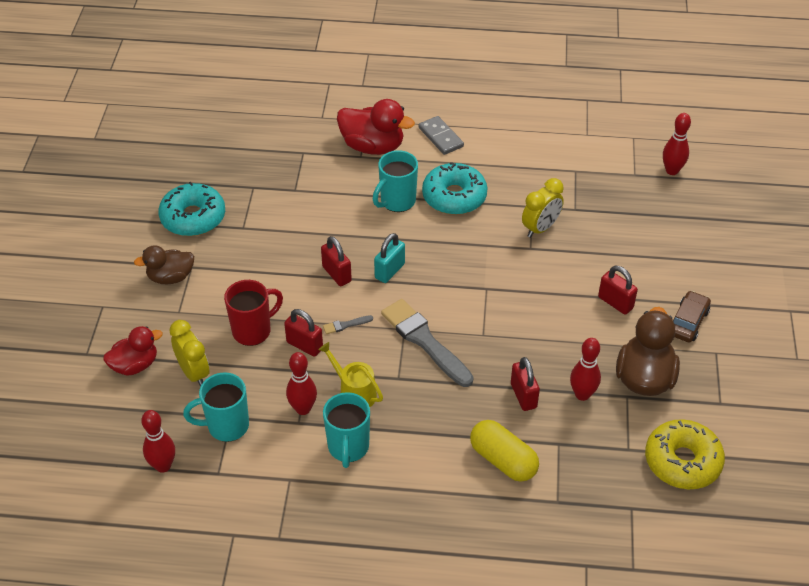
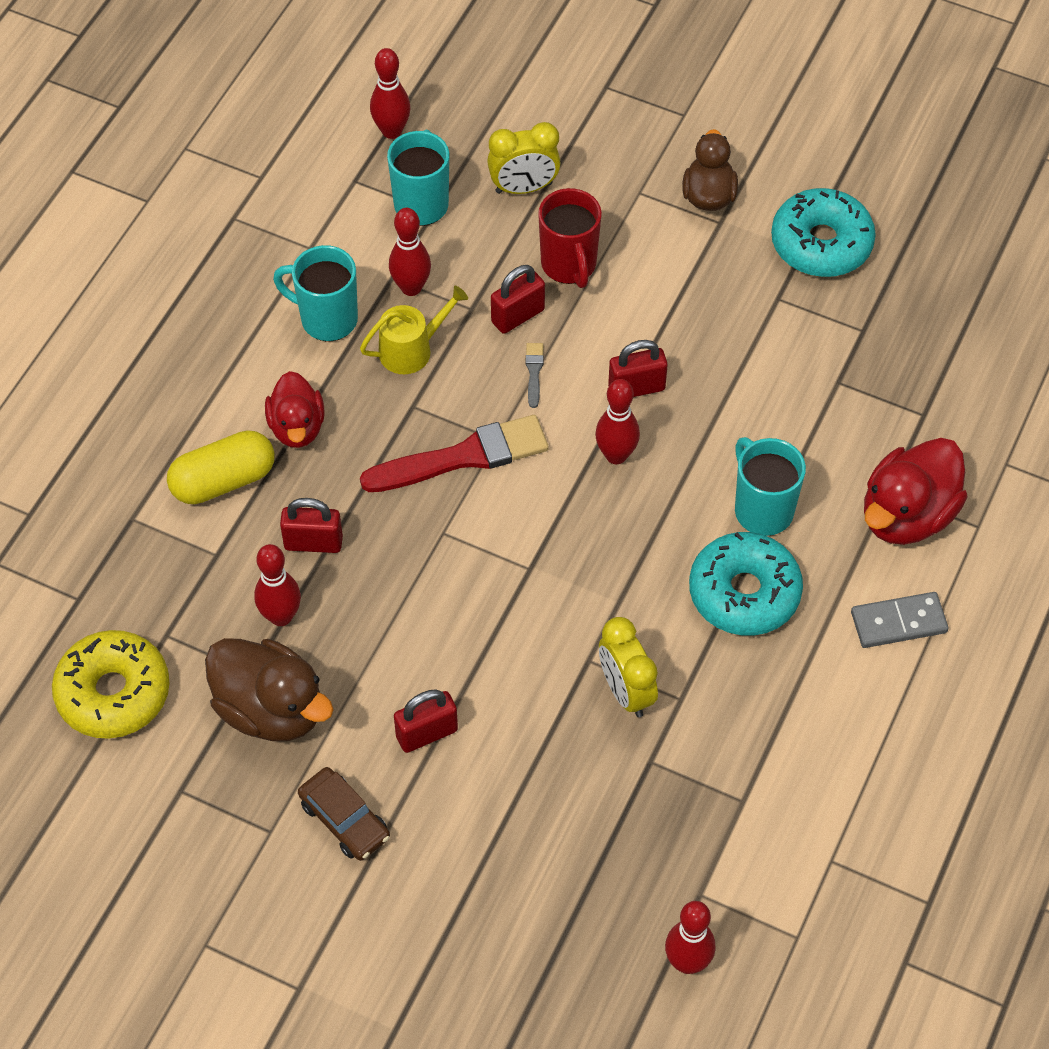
camera: 110 degrees right, 10 degrees up
(135, 365) = (564, 131): red duck -> red duck (297, 427)
(389, 271) = (616, 455): turquoise padlock -> red bowling pin
(424, 341) = (463, 457): grey brush -> red brush

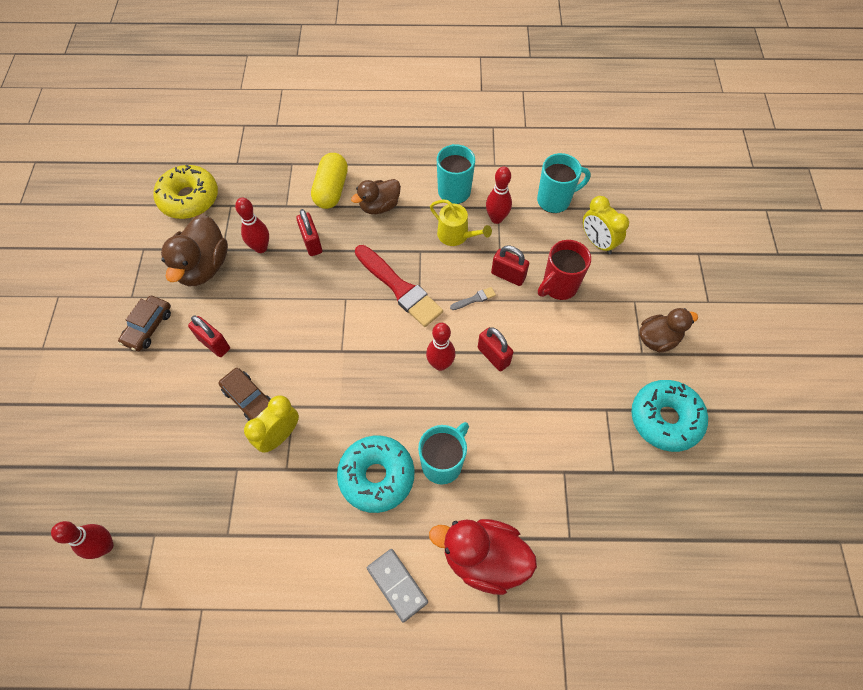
camera: 65 degrees right, 5 degrees up
(223, 480) = (331, 190): yellow capsule -> yellow capsule turned 60 degrees clockwise
(297, 427) = (379, 206): red duck -> brown duck
(391, 131) = (593, 167): red bowling pin -> none
(546, 713) = (249, 398): none -> brown car

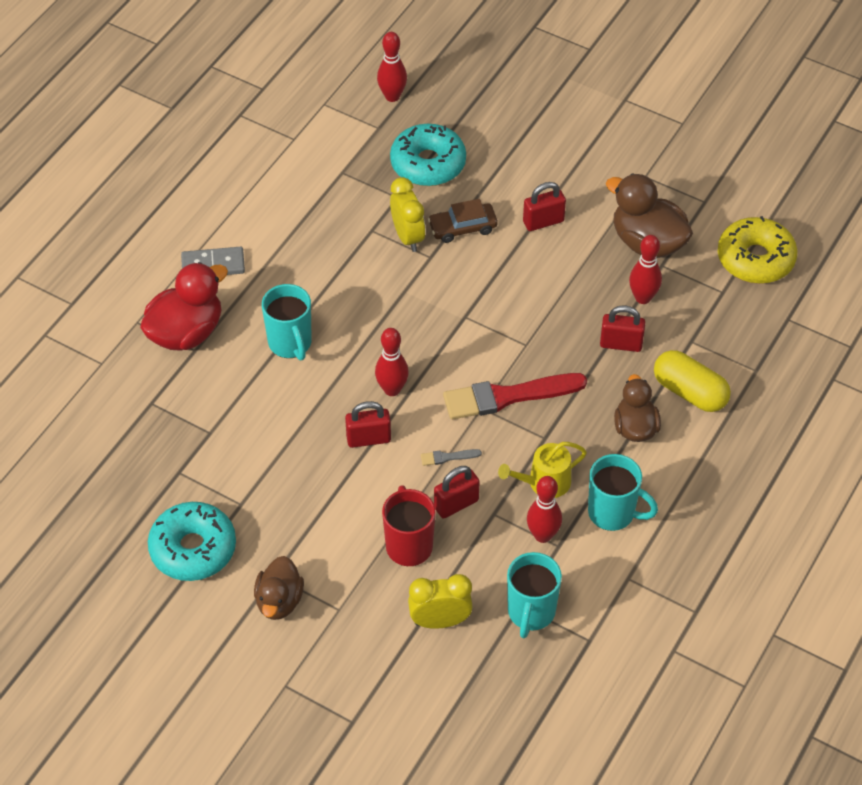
camera: 120 degrees right, 10 degrees down
(148, 327) = (598, 179): brown car -> none
(376, 476) = (315, 290): turquoise donut -> turquoise donut (428, 164)
(474, 299) = (447, 457): grey brush -> grey brush turned 75 degrees clockwise

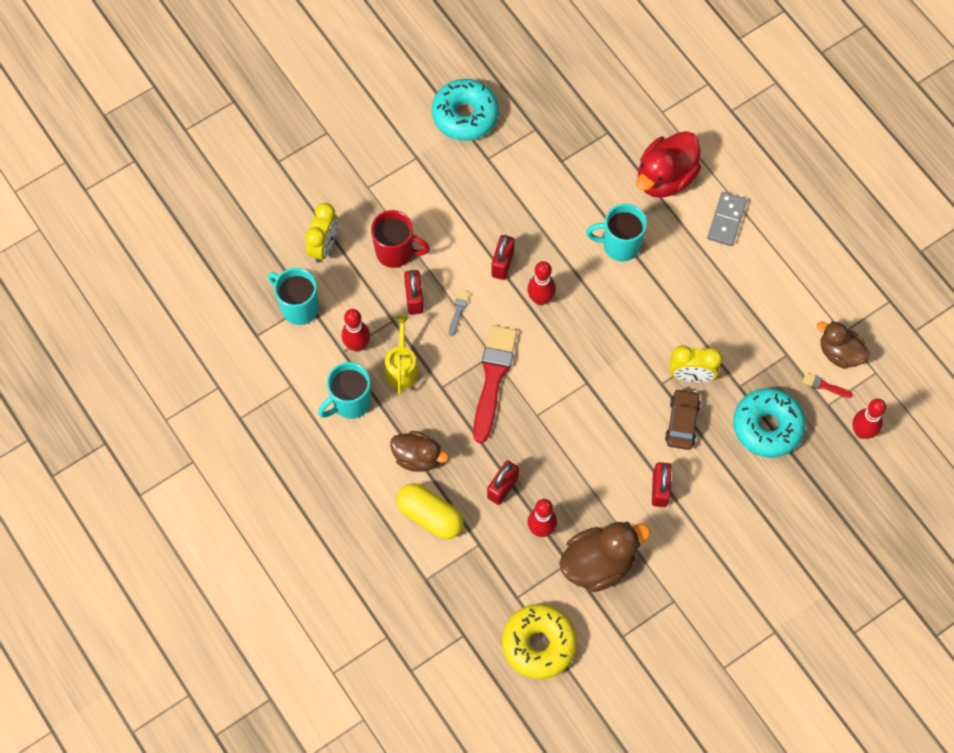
camera: 115 degrees right, 15 degrees up
(186, 332) = (665, 177): red duck -> red duck turned 60 degrees clockwise
(279, 601) = (394, 153): brown duck -> brown duck (839, 353)
(360, 135) = (824, 386): none -> red brush
(689, 392) = (430, 516): yellow capsule -> yellow capsule turned 60 degrees clockwise

